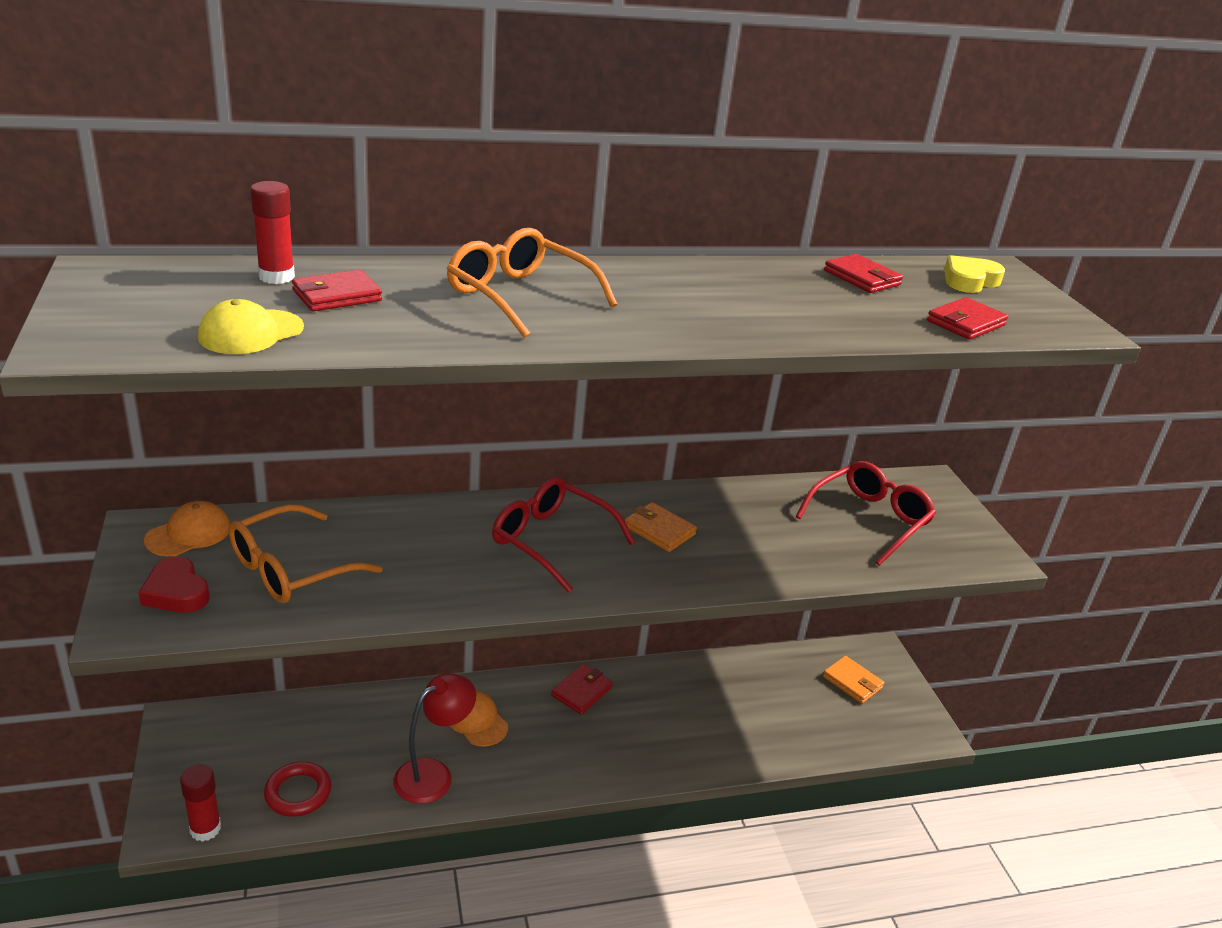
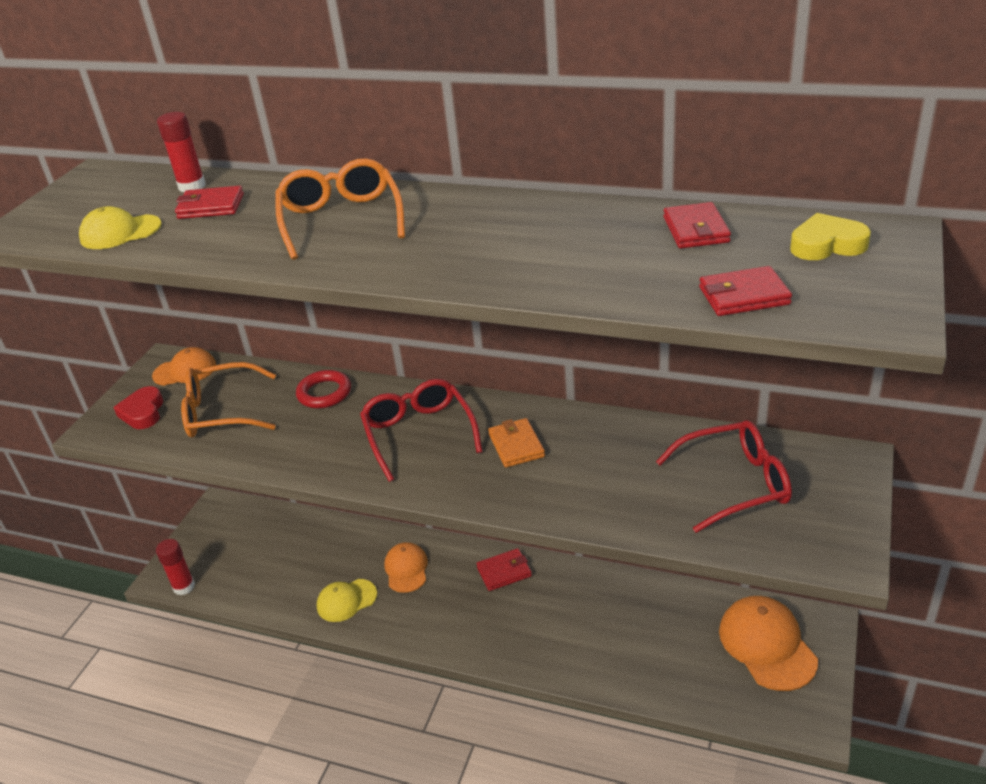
camera: 40 degrees right, 5 degrees up
(298, 793) = (252, 582): red ring -> red ring (324, 393)
(433, 774) = (346, 600): red lamp -> yellow cap
(852, 682) = (767, 645): orange wallet -> orange cap

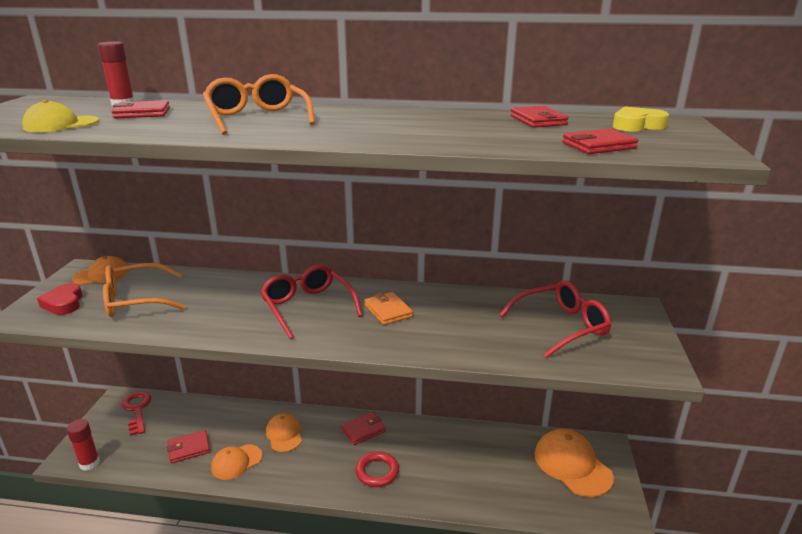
camera: 15 degrees left, 10 degrees down
(237, 522) = (137, 410): none -> red key
(293, 578) = (189, 448): none -> red wallet
(324, 393) = (224, 285): red ring -> red ring (377, 472)
(346, 600) = (236, 462): yellow cap -> orange cap

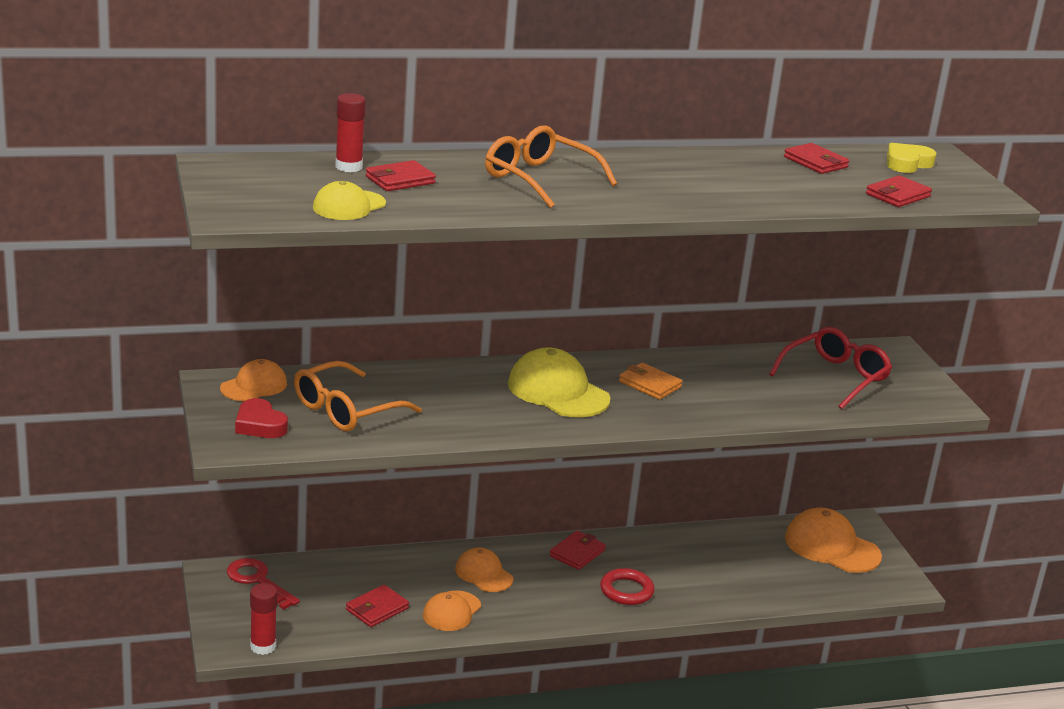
camera: 25 degrees left, 0 degrees up
(307, 307) = (558, 391): red glasses -> yellow cap

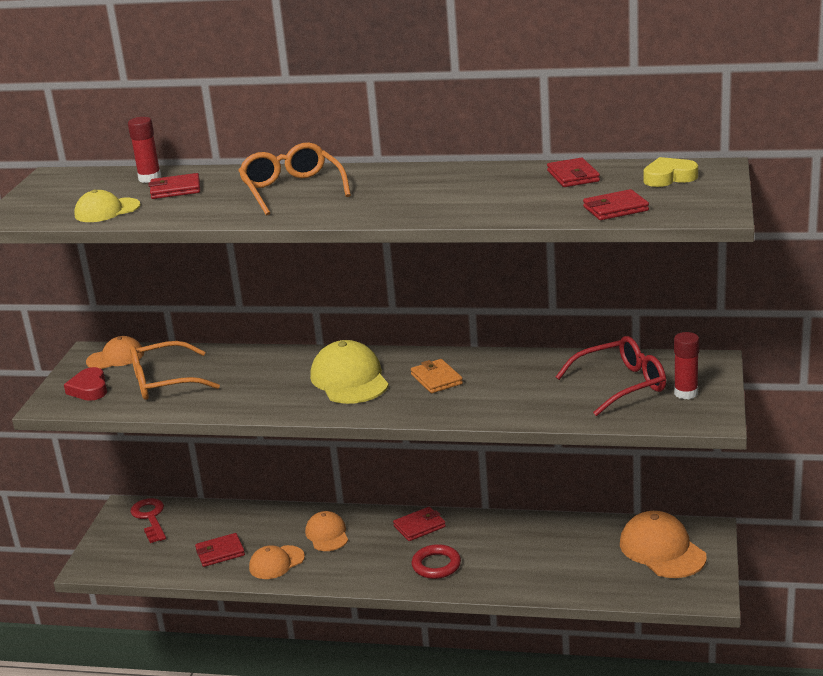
camera: 30 degrees right, 0 degrees up
(263, 646) = (113, 570): red glue stick -> red glue stick (686, 393)

